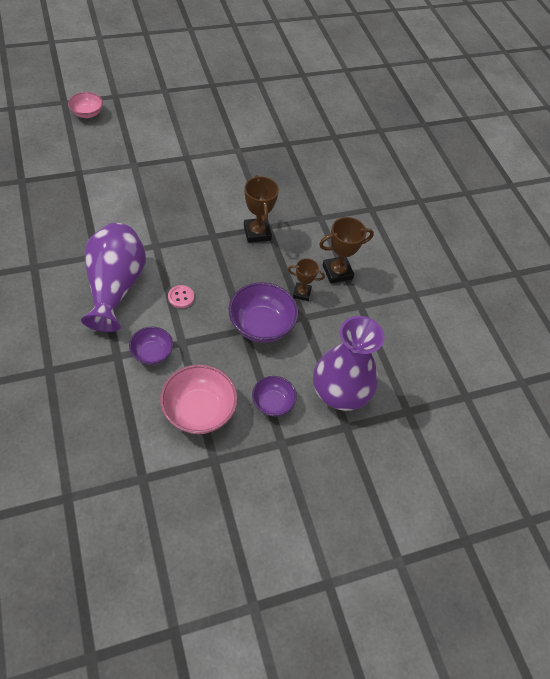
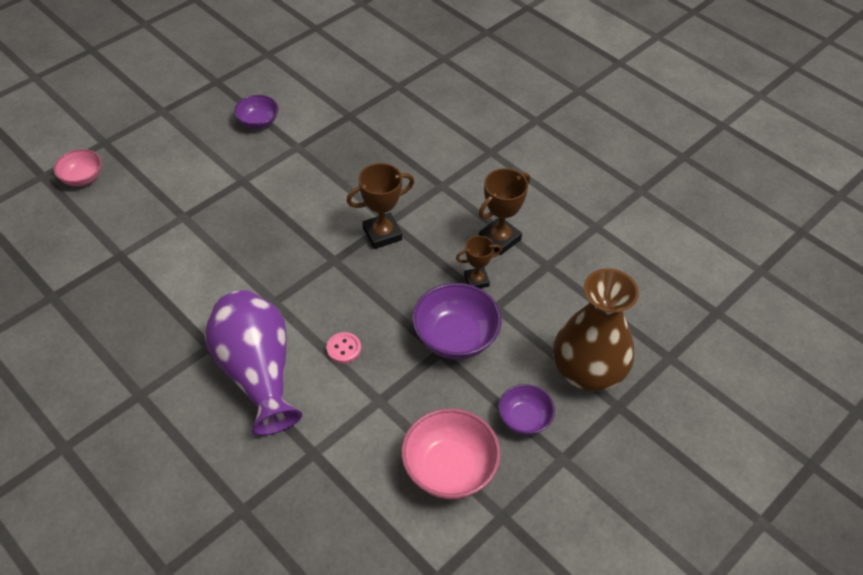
camera: 20 degrees left, 5 degrees down
(152, 353) = (352, 429): purple bowl -> purple bowl (258, 122)
(257, 233) = (382, 234): brown trophy -> brown trophy turned 75 degrees counterclockwise
(340, 392) = (587, 372): purple vase -> brown vase

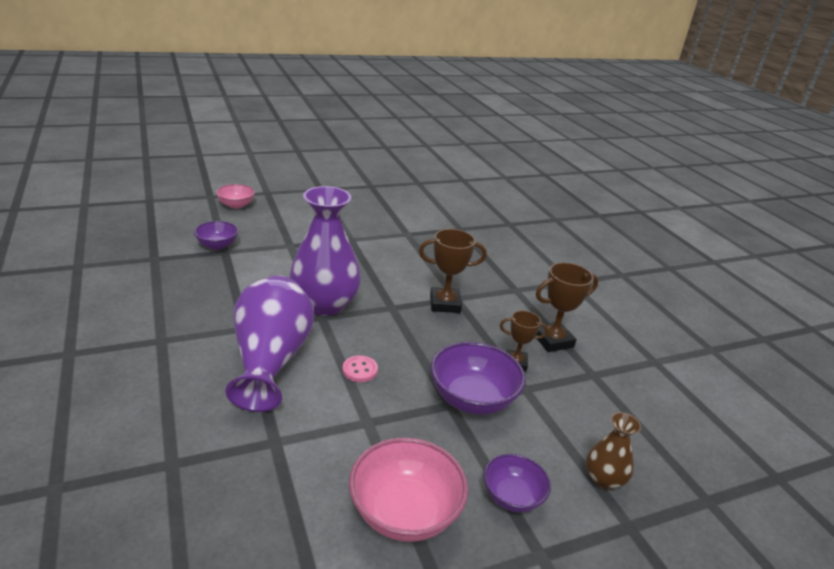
camera: 20 degrees right, 20 degrees down
(258, 122) = (386, 213): purple bowl -> purple bowl (217, 245)
(267, 284) = (324, 304): none -> purple vase
(587, 372) = (603, 479): brown vase -> brown vase, size x0.49

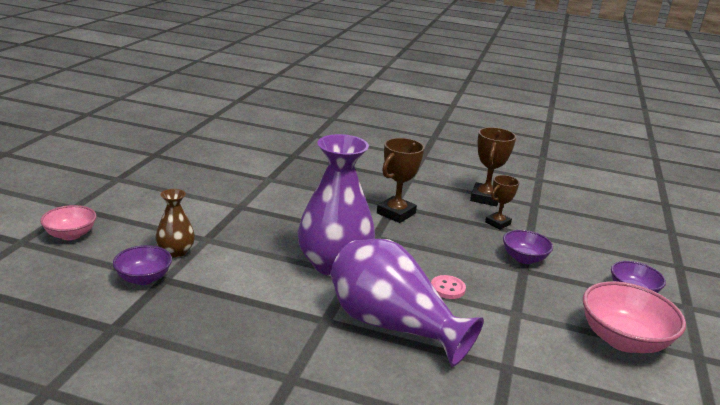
camera: 50 degrees left, 5 degrees down
(472, 399) = (524, 258): purple bowl -> purple bowl, size x0.60
(603, 479) = (635, 253): brown vase -> brown vase (176, 251)

